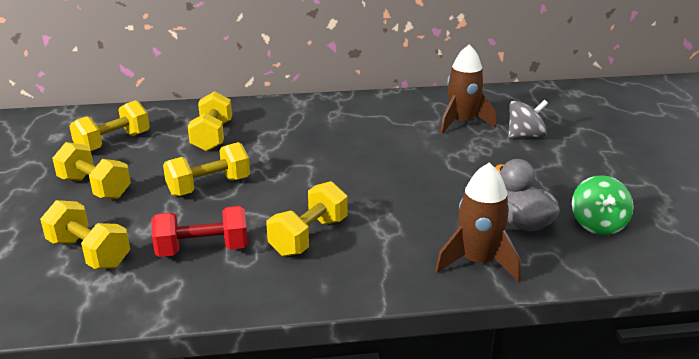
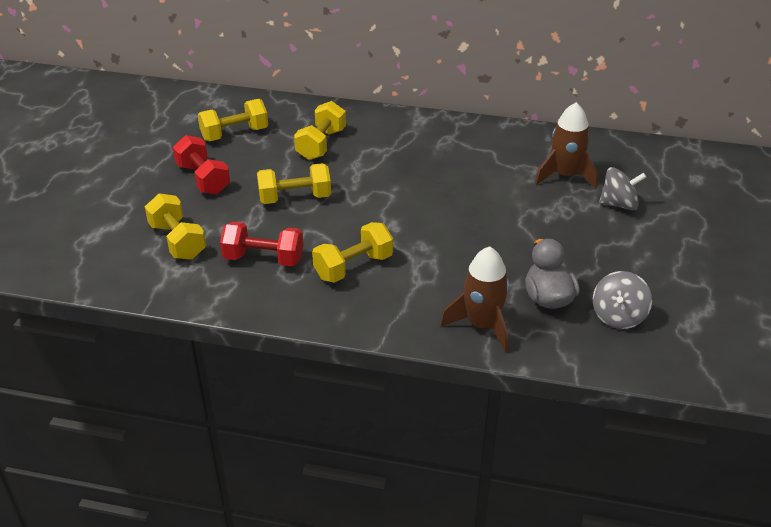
camera: 20 degrees right, 10 degrees up
(95, 188) = (203, 179): yellow dumbbell -> red dumbbell
(598, 224) = (618, 316): green spinning top -> grey spinning top

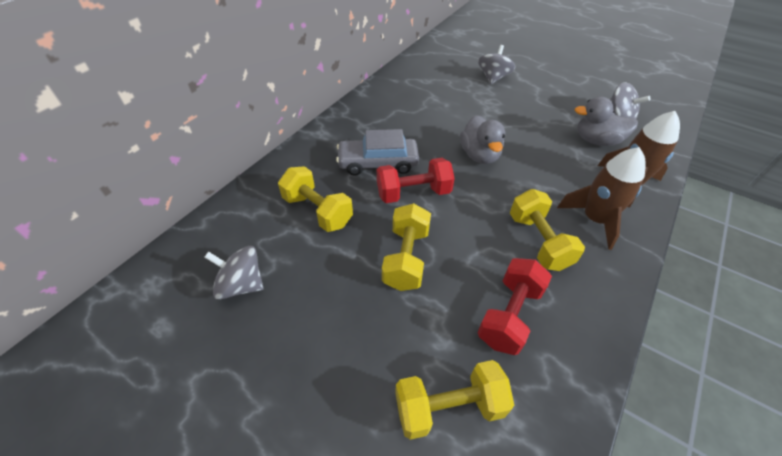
camera: 70 degrees left, 10 degrees up
(203, 179) = (321, 343): red dumbbell -> red dumbbell (413, 193)
(234, 134) = (241, 284): yellow dumbbell -> grey spinning top
(400, 159) = (378, 163): none -> grey car
(455, 216) = (479, 155): none -> grey duck
(565, 175) = (448, 88): brown rocket -> brown rocket (594, 219)

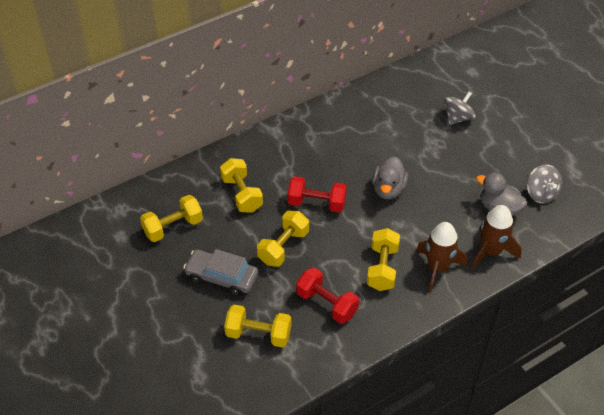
camera: 25 degrees right, 0 degrees up
(241, 284) = (173, 227): grey spinning top -> yellow dumbbell
(378, 163) = (305, 170): grey car -> grey car (222, 277)
(509, 315) = (327, 304): red dumbbell -> red dumbbell turned 75 degrees clockwise

